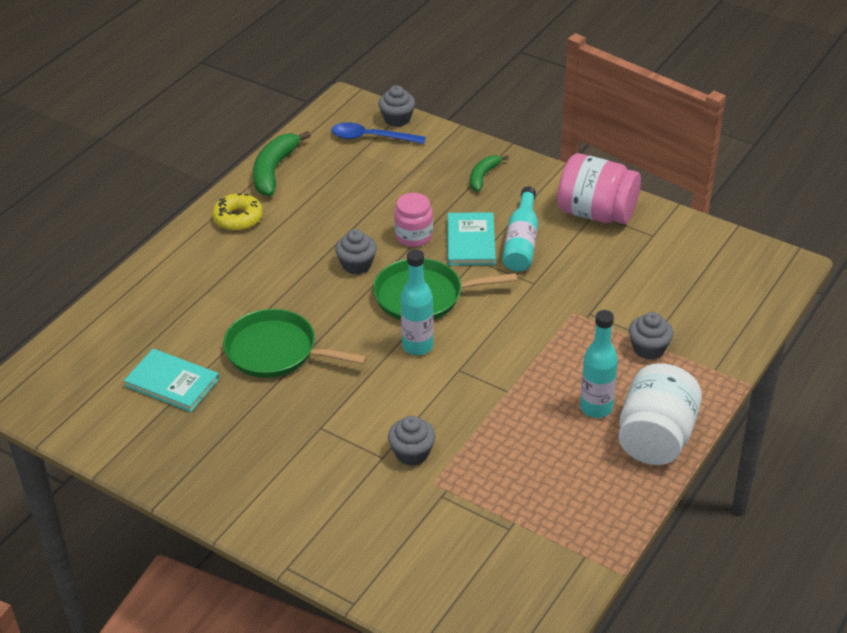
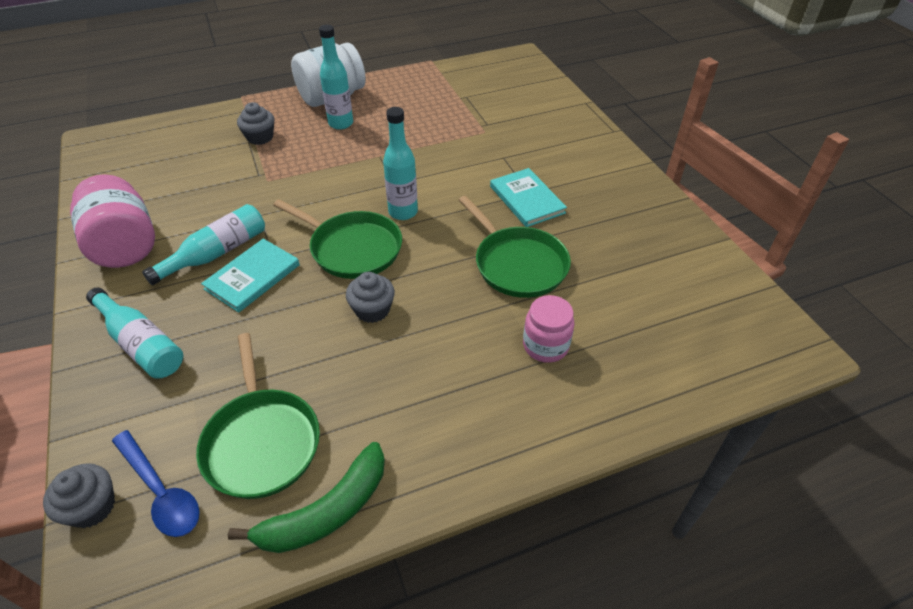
camera: 145 degrees left, 5 degrees up
(172, 383) = (628, 281): turquoise book -> turquoise book (527, 199)
(238, 218) = (435, 449): yellow donut -> none
(343, 176) = (262, 442): none -> green pan
(412, 453) = (481, 151): grey cupcake -> none
(414, 236) = (290, 311): pink jar -> pink jar (545, 346)
(483, 176) = (141, 344): green banana -> turquoise bottle

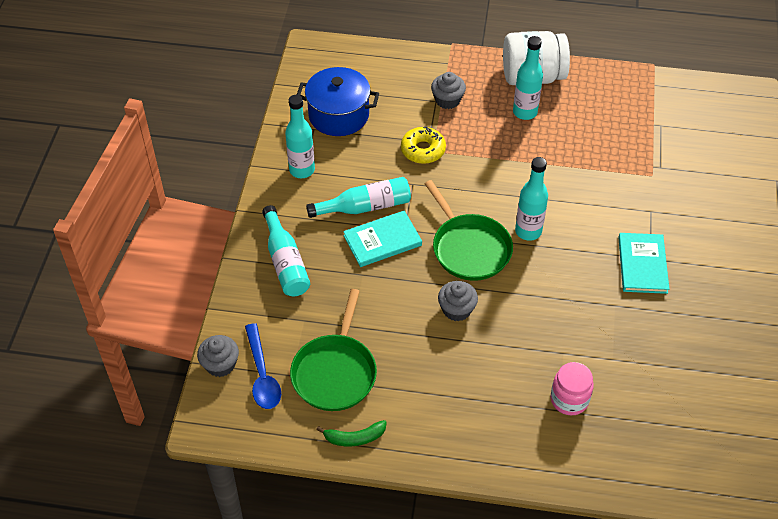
camera: 30 degrees right, 5 degrees up
(125, 245) = (302, 170): pink jar -> turquoise bottle
(148, 184) = (338, 115): none -> blue pot
(256, 183) = (423, 150): none -> yellow donut
(326, 511) = (354, 438): green banana -> green banana, size x0.60
(518, 264) = (593, 322): green pan -> none

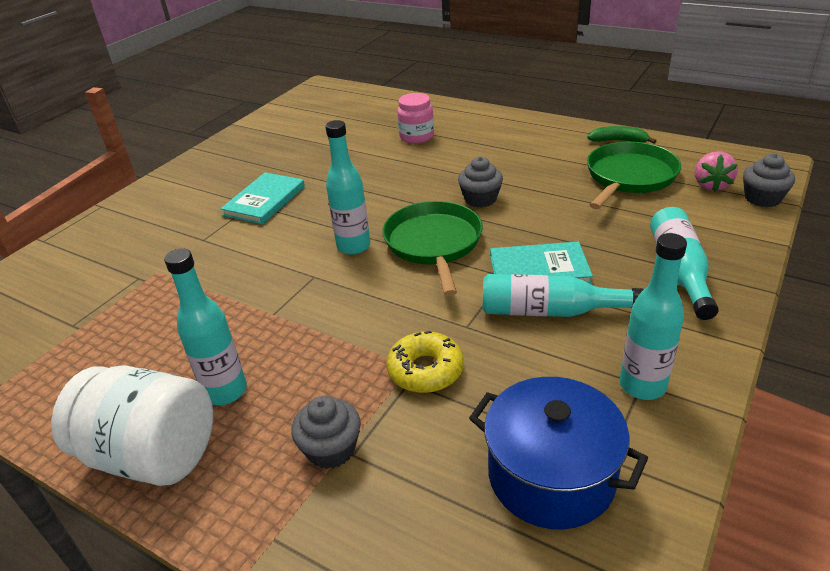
camera: 155 degrees left, 15 degrees down
(262, 375) = (711, 185): blue spoon -> pink strawberry

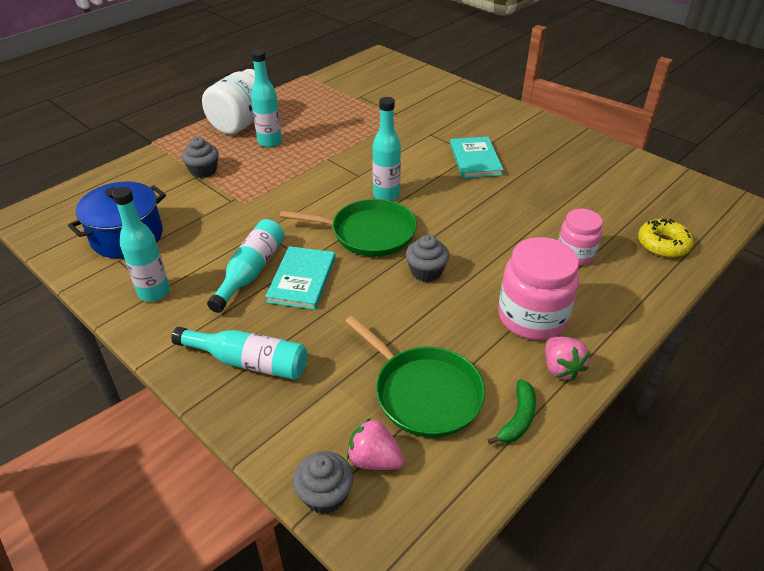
camera: 100 degrees right, 5 degrees up
(264, 201) = (475, 159): turquoise book -> turquoise book turned 45 degrees clockwise
(425, 370) = (235, 208): yellow donut -> yellow donut (663, 244)
(509, 146) = (532, 317): none -> pink jar
(557, 131) = (561, 368): none -> pink strawberry

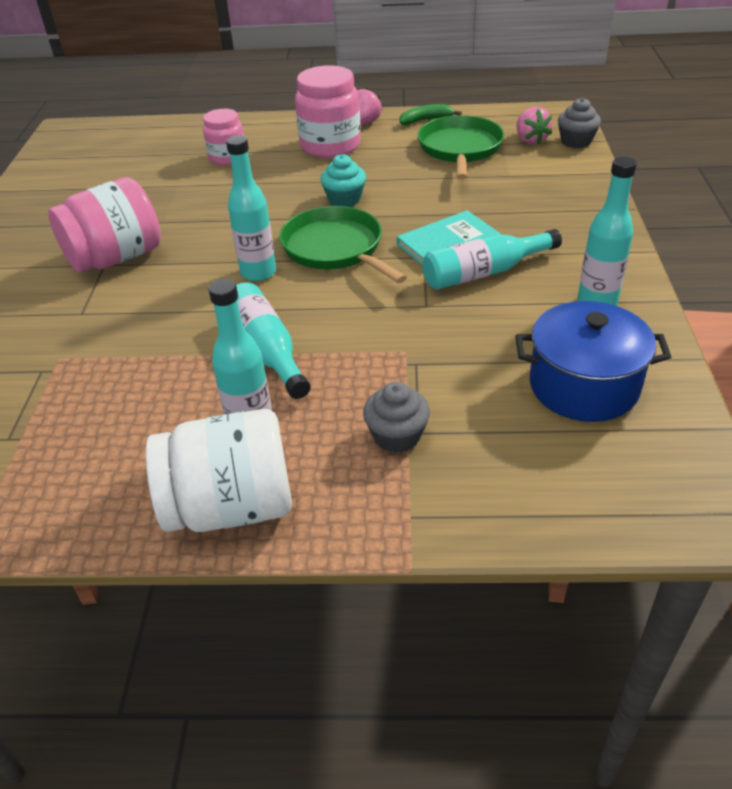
camera: 130 degrees left, 0 degrees up
(248, 362) = (558, 213): turquoise bottle -> turquoise bottle (267, 350)
(426, 272) = (344, 199): grey cupcake -> turquoise cupcake
(475, 159) = (116, 258): turquoise book -> pink jar
(663, 244) = (166, 135): yellow donut -> none

